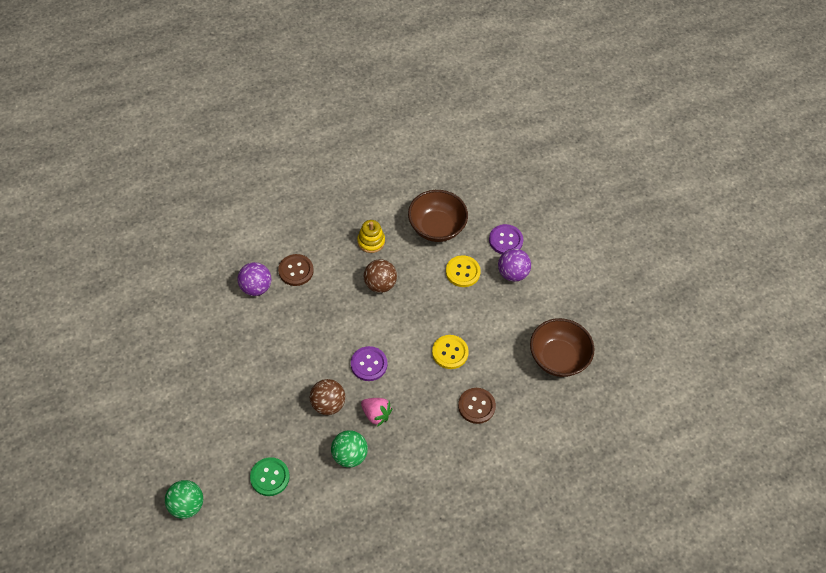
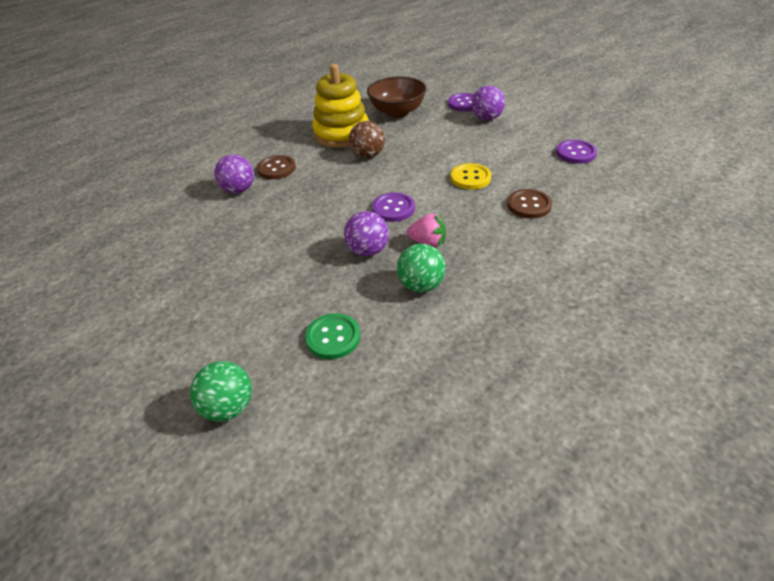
camera: 15 degrees left, 15 degrees down
(328, 404) = (368, 251): brown ball -> purple ball
(371, 241) = (341, 134): yellow stacking toy -> yellow stacking toy, size x1.98
(462, 272) = (441, 129): yellow button -> none
(558, 358) = (575, 153): brown bowl -> purple button

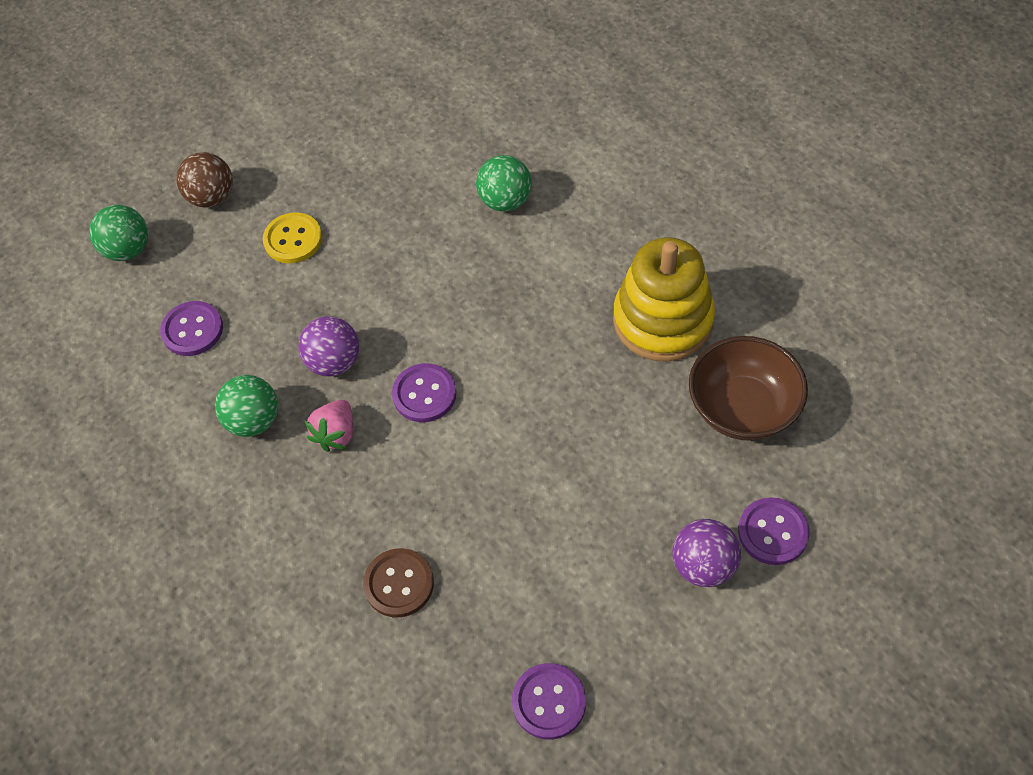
camera: 95 degrees right, 15 degrees up
(238, 190) = (505, 201): purple ball -> green ball
(276, 169) = (558, 239): brown button -> none
(333, 337) = (192, 330): green button -> purple button
(368, 155) = (583, 360): brown ball -> brown ball (212, 197)
(470, 178) = (491, 508): yellow button -> yellow button (293, 239)

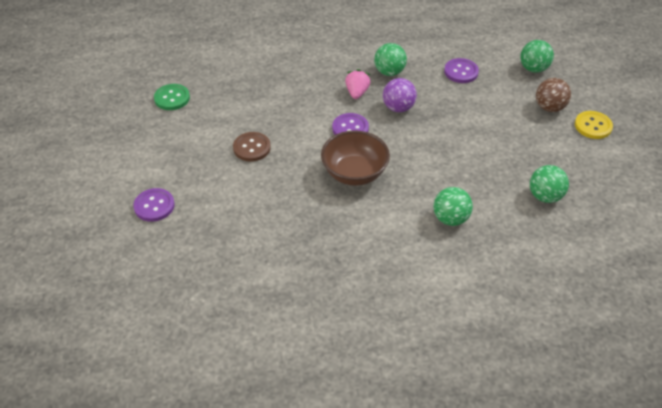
camera: 120 degrees right, 10 degrees down
(293, 239) = (492, 124): yellow button -> yellow button (593, 126)
(336, 434) = (357, 92): pink strawberry -> pink strawberry turned 45 degrees clockwise
(394, 135) = (545, 196): none -> green ball
(399, 584) = (265, 81): brown button -> brown button (252, 148)
(549, 702) = (172, 98): purple button -> green button
(662, 320) = (306, 238): yellow stacking toy -> none
(703, 565) = (168, 173): purple ball -> none
(742, 408) = (223, 237): brown bowl -> brown bowl (354, 173)

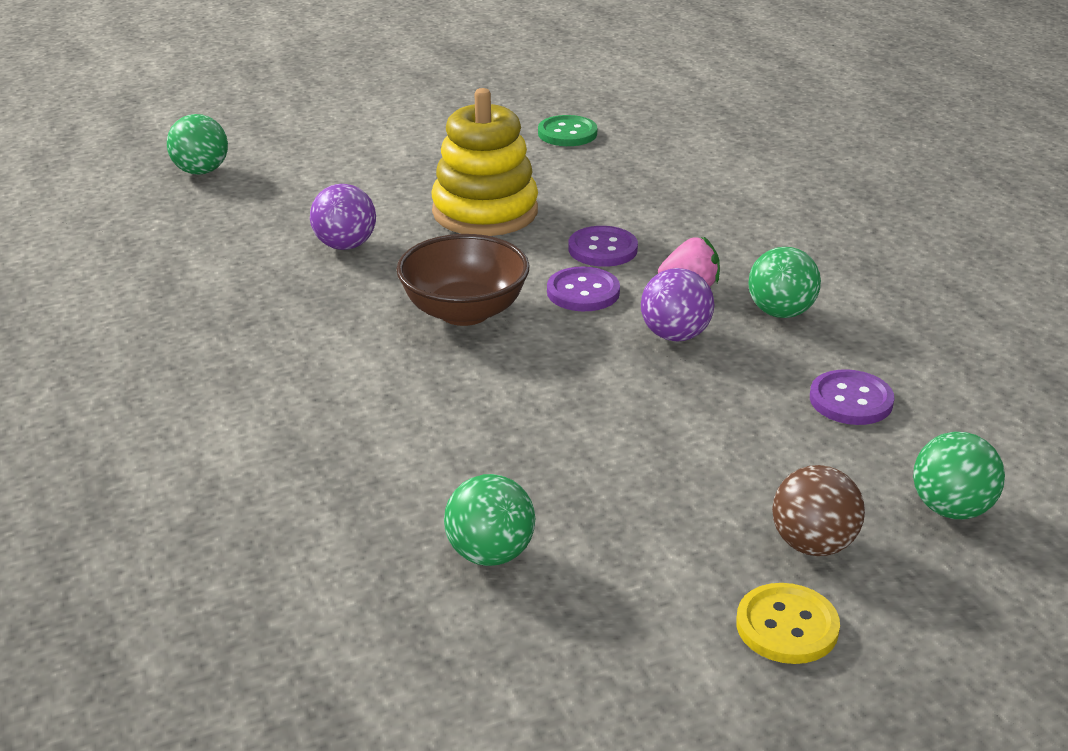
camera: 75 degrees right, 15 degrees down
(154, 206) = (328, 163): purple button -> purple button (602, 249)
(252, 148) = (485, 212): brown button -> yellow stacking toy
(265, 210) = (345, 245): none -> purple ball
(450, 218) = (381, 429): green ball -> green ball (201, 171)

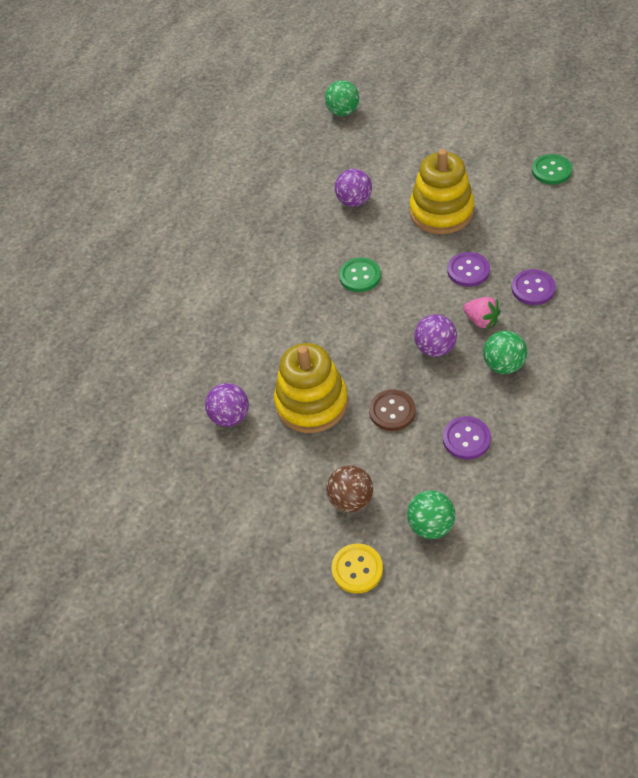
camera: 50 degrees right, 20 degrees up
(464, 312) = (360, 276): brown bowl -> green button
(490, 554) = (230, 416): green ball -> purple ball
(583, 292) = (425, 294): purple button -> purple button (533, 288)
(594, 471) = (311, 403): none -> yellow stacking toy
(718, 422) = (392, 411): none -> brown button
(787, 626) = (294, 528): yellow button -> yellow button (357, 569)

